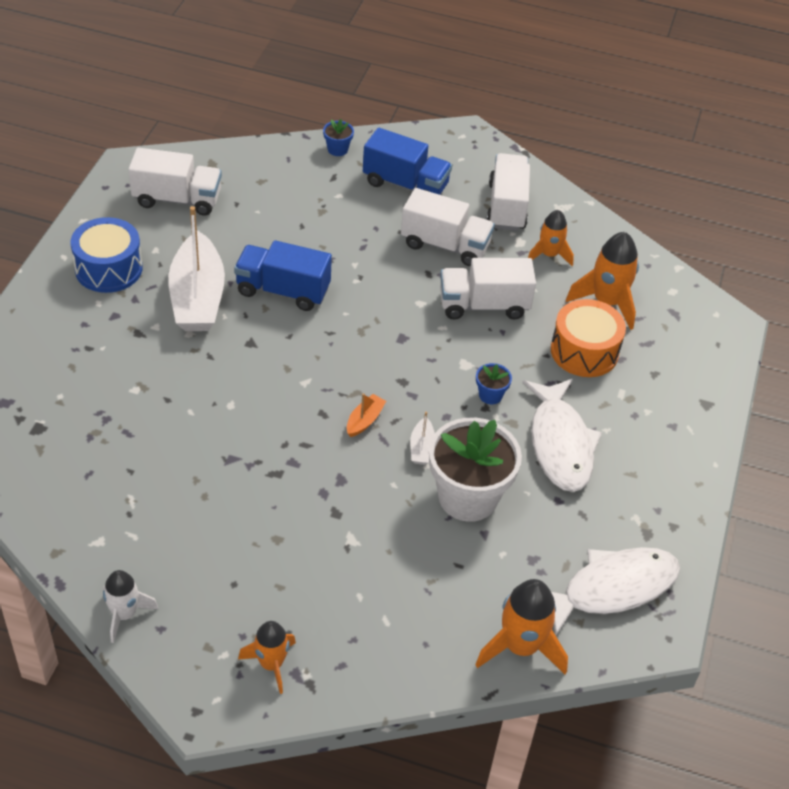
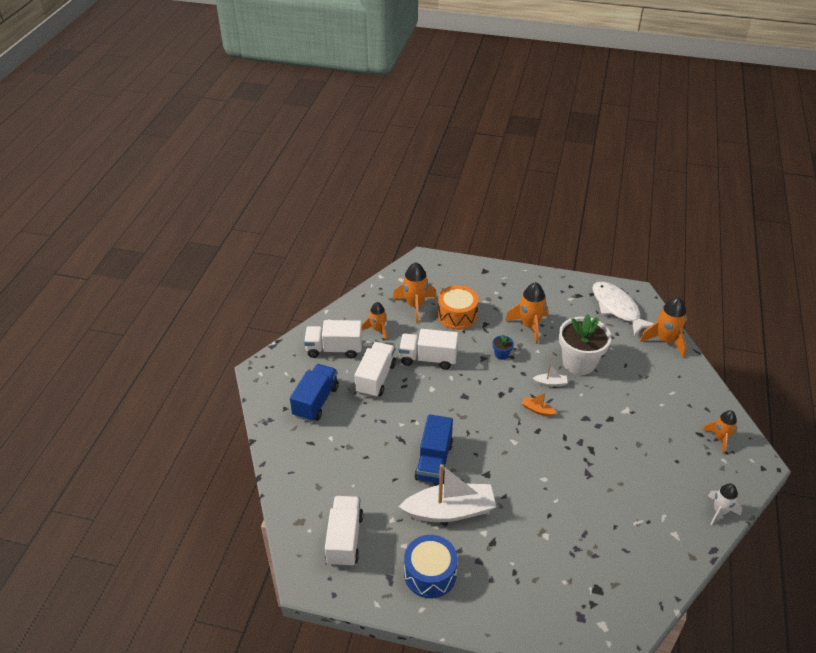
camera: 90 degrees left, 5 degrees down
(337, 149) = (278, 442): blue flower pot -> none
(483, 305) = (428, 359): white truck -> white truck turned 105 degrees clockwise
(560, 444) = (529, 326): white fish -> orange rocket

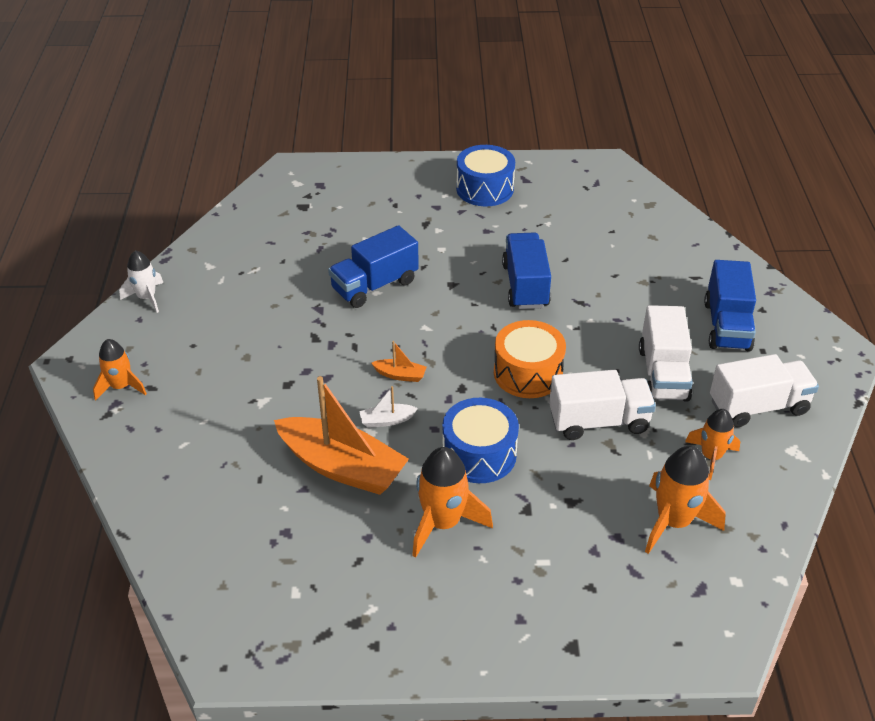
camera: 165 degrees right, 0 degrees up
(344, 539) = (590, 199): white truck -> none
(450, 511) = (484, 241): white boat -> none
(457, 315) = (585, 516): orange drum -> orange drum (528, 373)
(501, 354) = (479, 454): blue flower pot -> blue drum
(544, 485) = (375, 285): none -> blue truck
(579, 362) = (342, 467): white flower pot -> orange boat
(617, 308) = (271, 605): white fish -> none
(665, 341) = (180, 545): orange rocket -> none

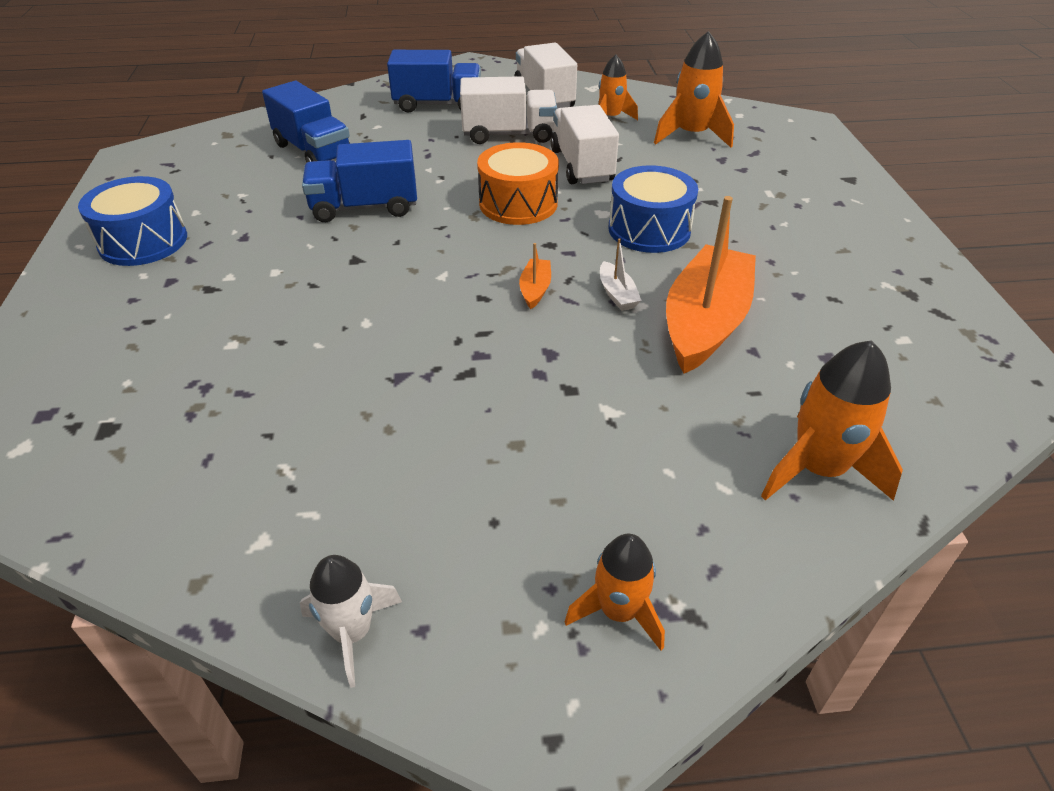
camera: 95 degrees left, 0 degrees up
(375, 285) = (350, 325): blue truck -> blue truck (313, 151)
(443, 523) = (753, 247): orange rocket -> orange rocket (818, 469)

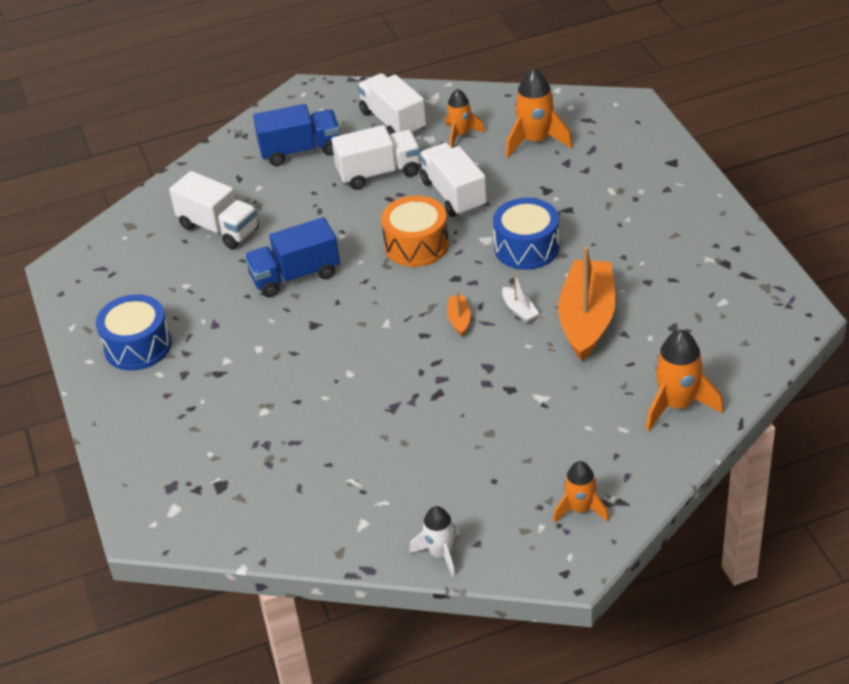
camera: 10 degrees left, 0 degrees up
(313, 151) = (219, 228): blue truck -> white truck

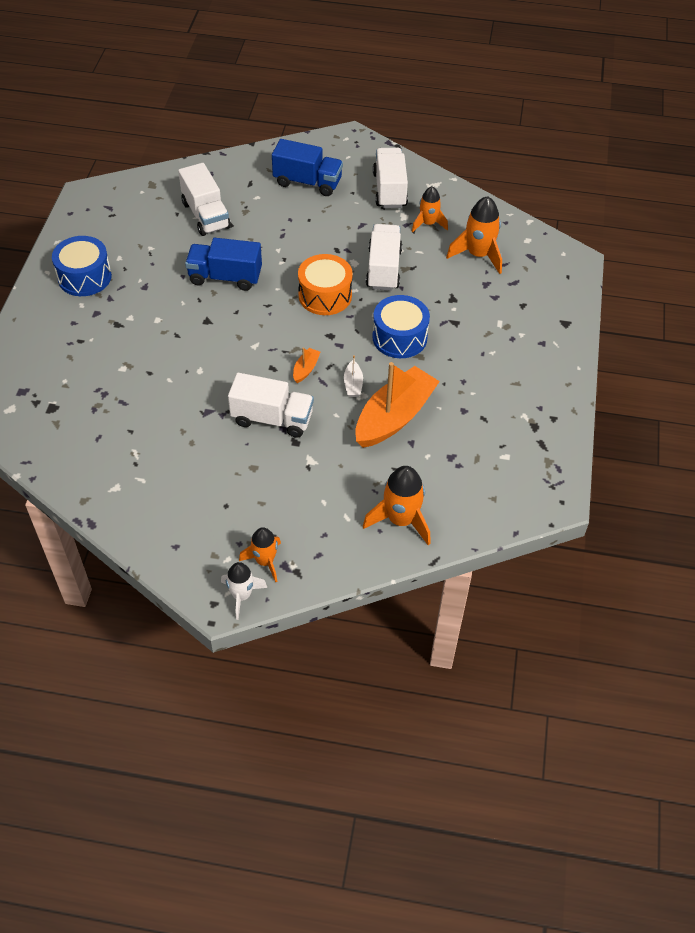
camera: 25 degrees right, 10 degrees up
(379, 173) = (346, 226): white truck -> white truck (272, 418)
(440, 553) = (146, 539): white rocket -> white rocket (242, 595)

